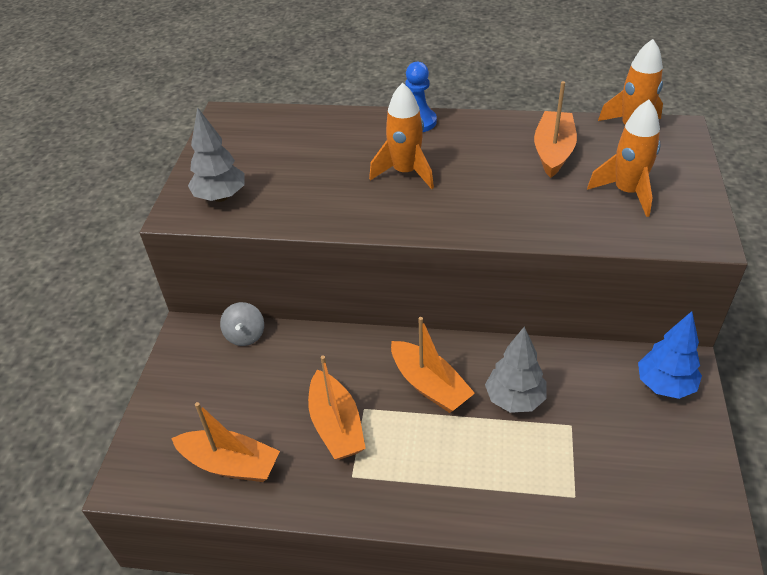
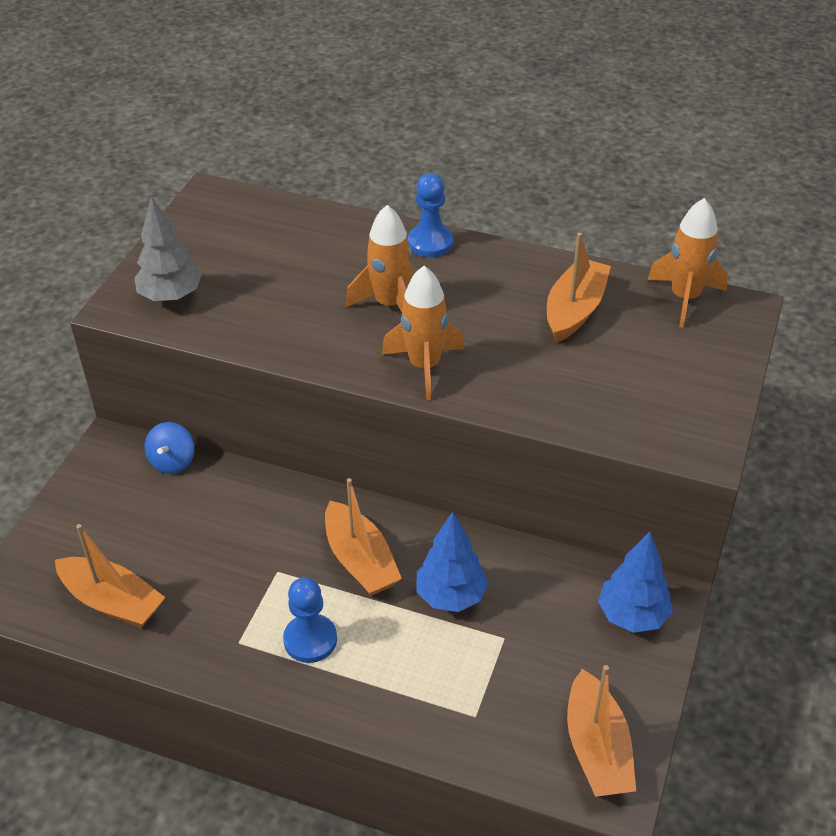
camera: 10 degrees right, 0 degrees up
(245, 335) = (172, 461): grey spinning top -> blue spinning top
(336, 425) = (240, 583): orange boat -> orange boat (597, 748)
(412, 461) = (310, 640): none -> blue pawn
(514, 399) = (450, 596): grey tree -> blue tree
(627, 192) = (638, 377): orange rocket -> orange rocket (424, 366)

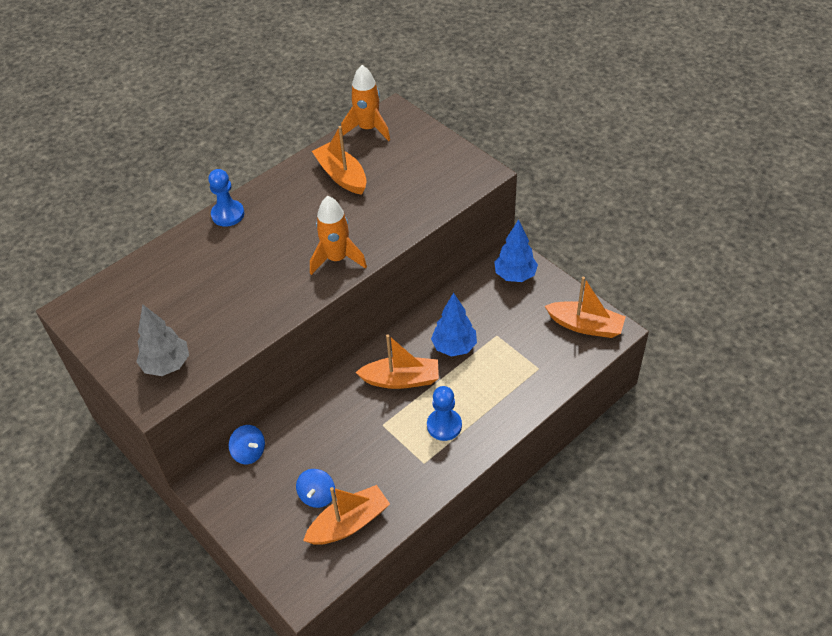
camera: 60 degrees left, 5 degrees up
(139, 552) = (317, 496): none -> blue spinning top
(390, 305) = (270, 255): orange rocket -> none

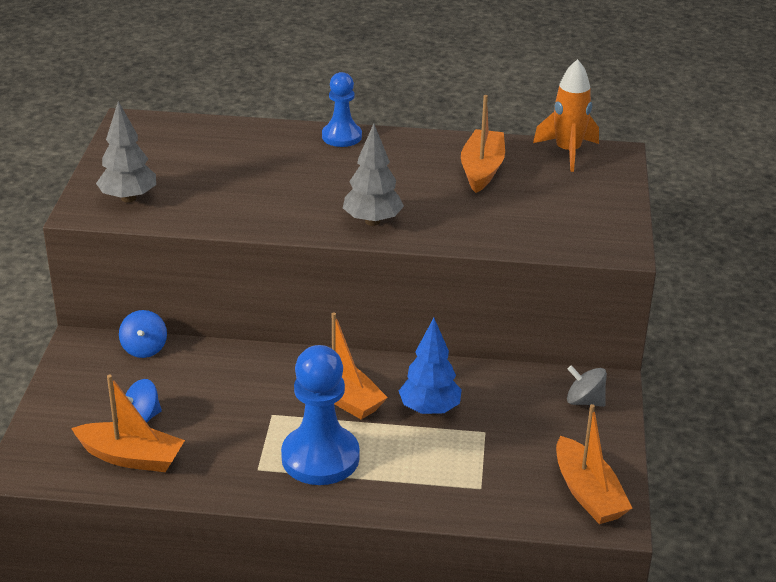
camera: 45 degrees right, 15 degrees down
(337, 259) = (372, 221): orange rocket -> grey tree
(444, 425) = (320, 458): blue pawn -> blue pawn, size x1.64
(515, 275) = (584, 401): blue tree -> grey spinning top

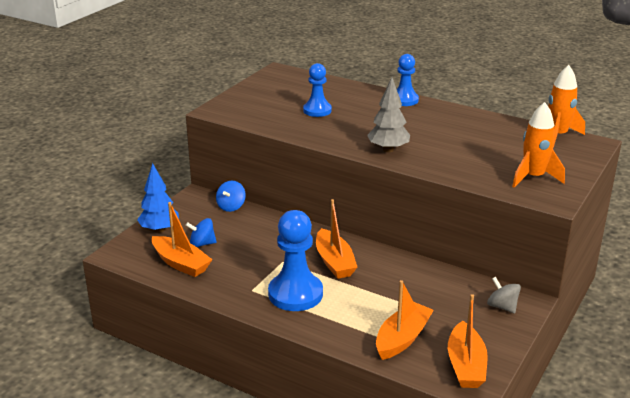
camera: 25 degrees right, 5 degrees down
(128, 198) = (245, 109): grey tree -> none
(234, 179) = (317, 110): none -> blue pawn
(429, 410) = (387, 284): blue tree -> blue tree (159, 230)
(482, 169) = (486, 135): orange boat -> orange boat (402, 338)
(577, 222) = (533, 177): none -> orange rocket

